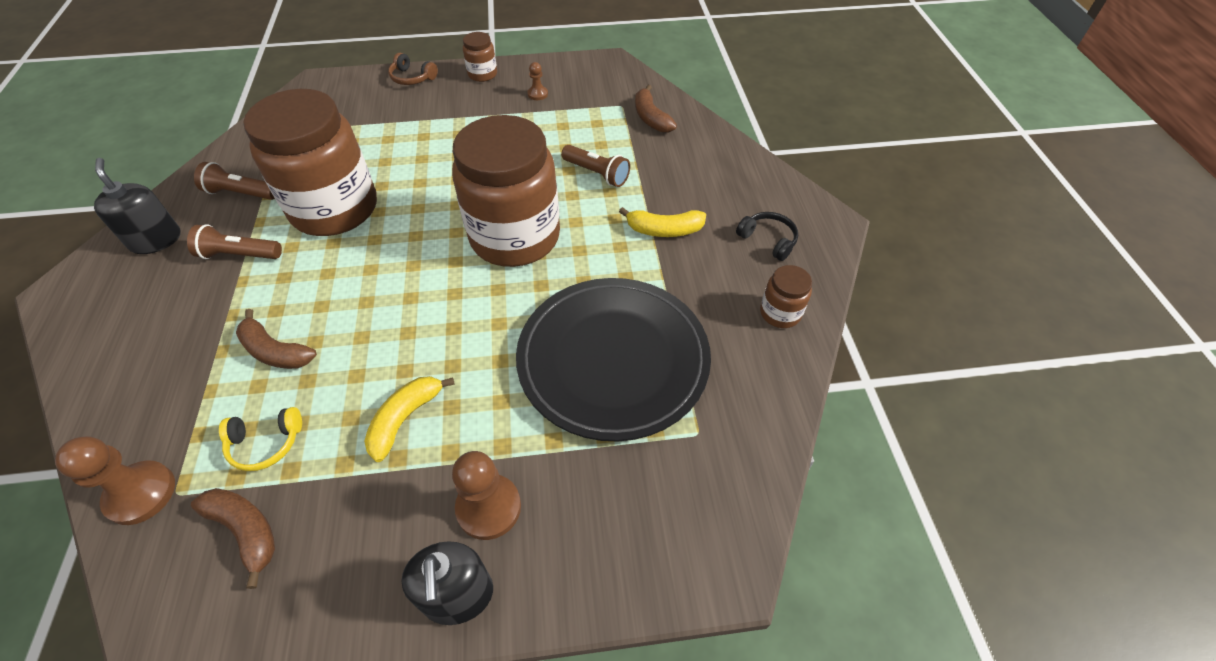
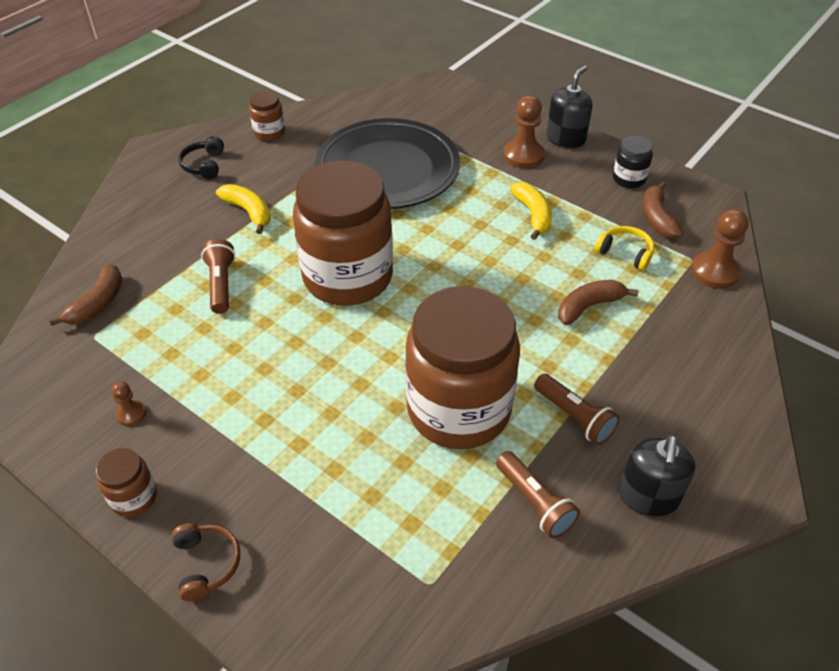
camera: 135 degrees left, 5 degrees down
(275, 351) = (589, 306): brown banana -> brown banana turned 105 degrees counterclockwise
(317, 580) = (629, 179): none -> black jar
(405, 419) = (533, 215): yellow banana -> yellow banana turned 90 degrees counterclockwise

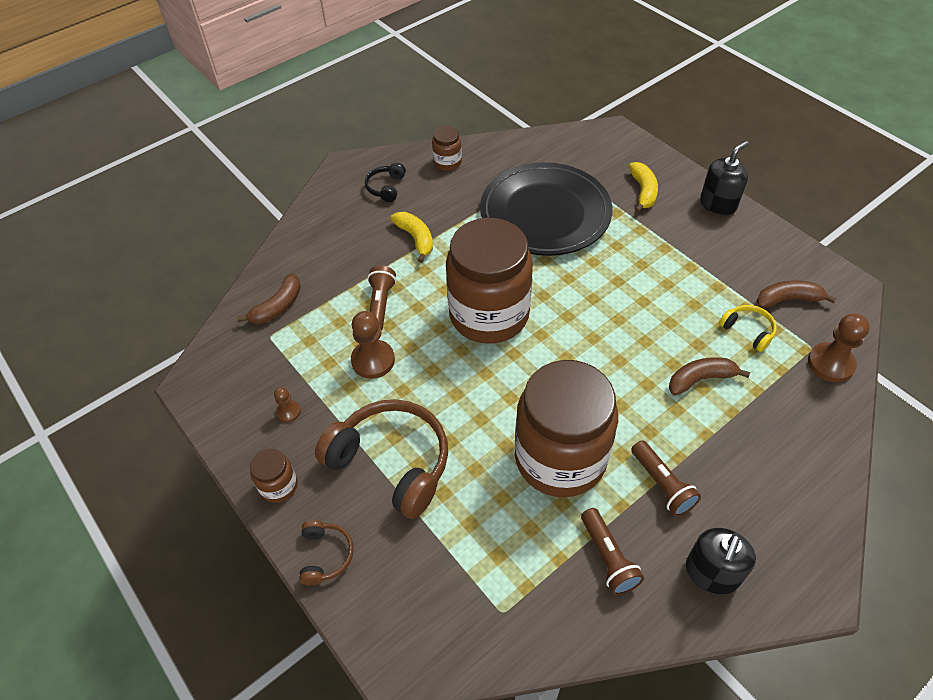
camera: 15 degrees right, 5 degrees up
(267, 447) = (391, 462): none -> brown headphones
(523, 156) = (673, 216): brown pawn -> brown pawn (373, 360)
(533, 215) = (669, 279): yellow banana -> yellow banana (643, 191)
(629, 179) = (769, 254): black jar -> none
(657, 218) = (787, 300): brown banana -> brown banana turned 75 degrees clockwise

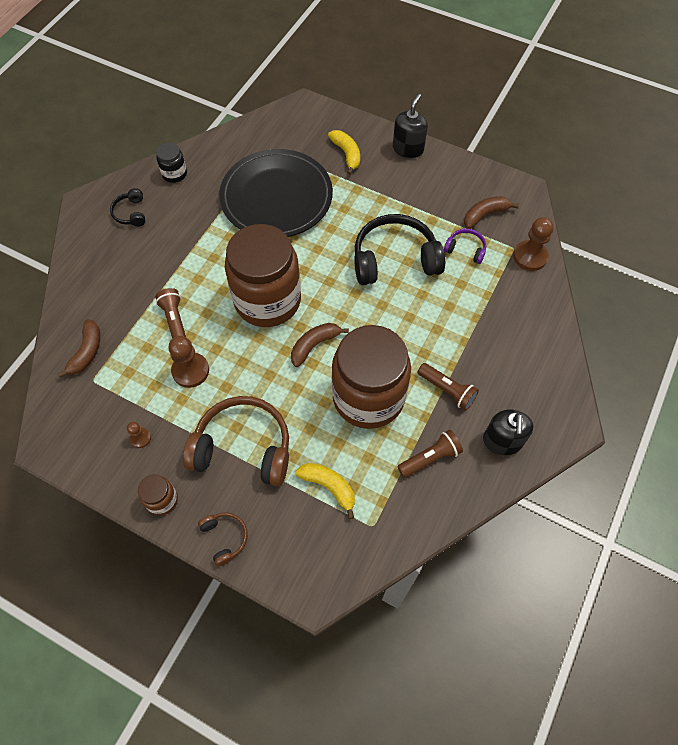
camera: 25 degrees left, 10 degrees up
(416, 239) = (178, 253): yellow banana -> yellow banana (329, 487)
(447, 162) = (174, 174): brown jar -> black jar
(608, 558) = (430, 458): brown flashlight -> brown flashlight turned 75 degrees counterclockwise
(655, 316) = (394, 259): none -> black headphones
(700, 379) = (445, 300): brown banana -> brown banana (314, 345)
(748, 331) = (465, 249): yellow headphones -> purple headphones

